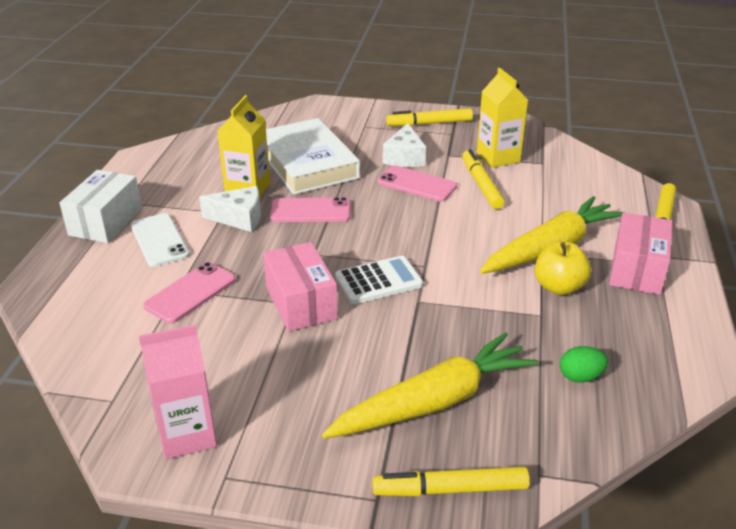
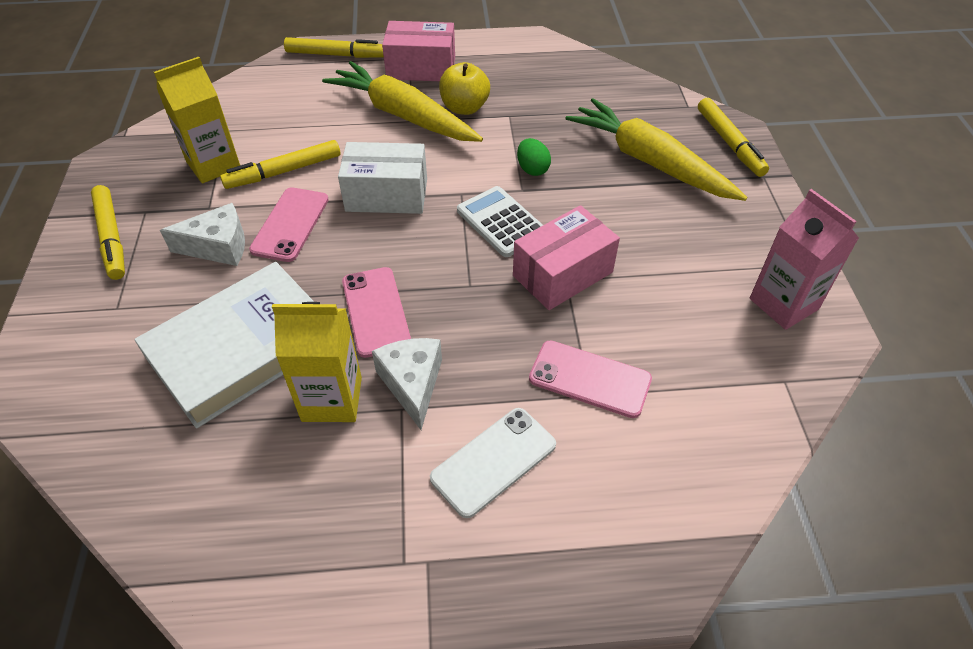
camera: 105 degrees left, 15 degrees up
(106, 221) = (467, 563): white box -> white box (386, 195)
(580, 377) = (578, 92): green egg -> green egg (532, 169)

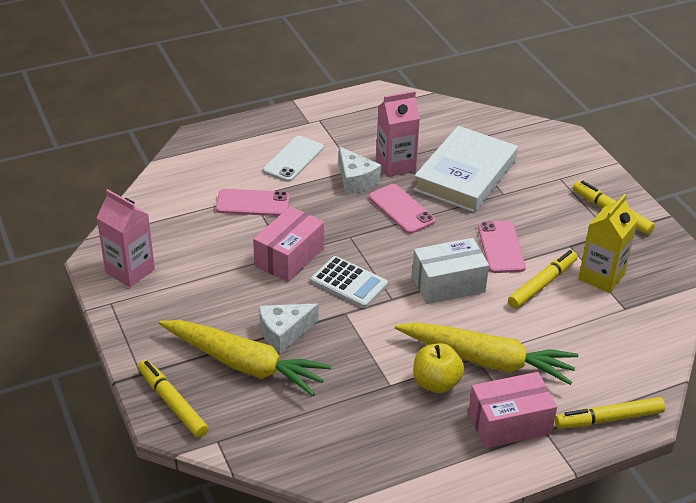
camera: 160 degrees right, 10 degrees down
(218, 246) = (535, 223): white cheese -> white cheese (284, 333)
(332, 399) = (395, 165): yellow carton -> pink carton
(532, 169) = (344, 333): green egg -> none

